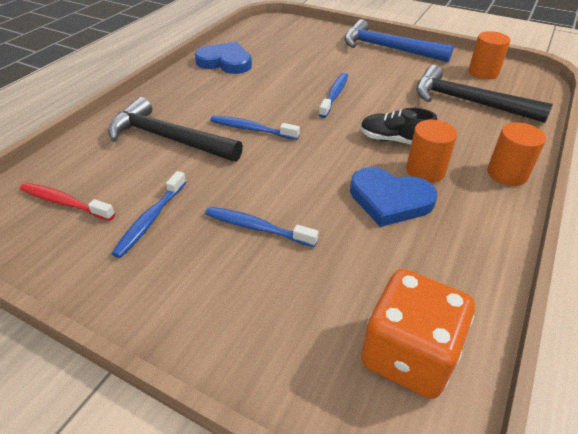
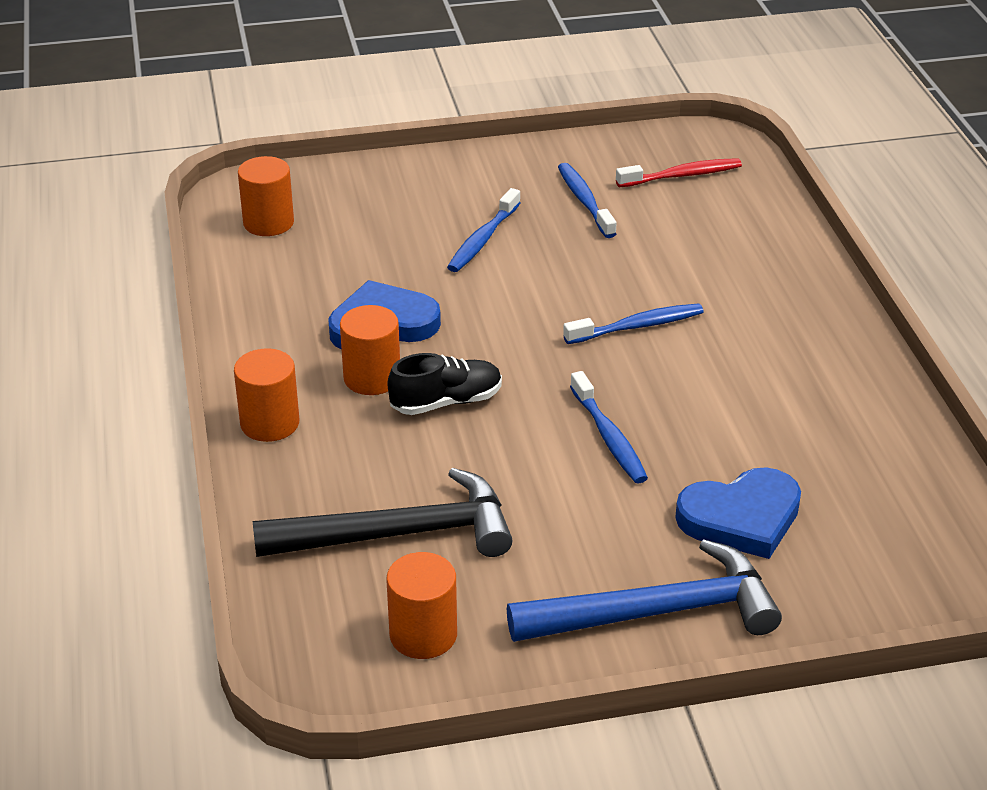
camera: 140 degrees right, 5 degrees down
(168, 138) = (709, 268): black hammer -> none
(225, 62) = (859, 413): blue heart -> blue heart (741, 518)
(257, 227) = (482, 239): blue toothbrush -> blue toothbrush turned 135 degrees clockwise
(408, 355) = (268, 223): orange dice -> orange cylinder

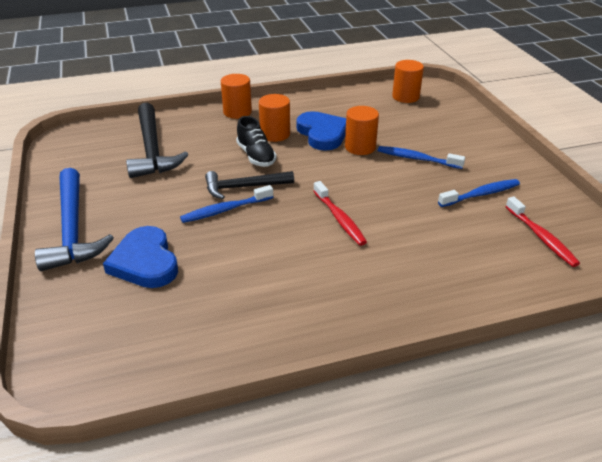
camera: 85 degrees right, 0 degrees up
(423, 635) = (81, 160): orange cylinder -> orange cylinder (360, 147)
(545, 417) = (243, 187): none -> black hammer
(637, 326) = (339, 219): blue toothbrush -> red toothbrush

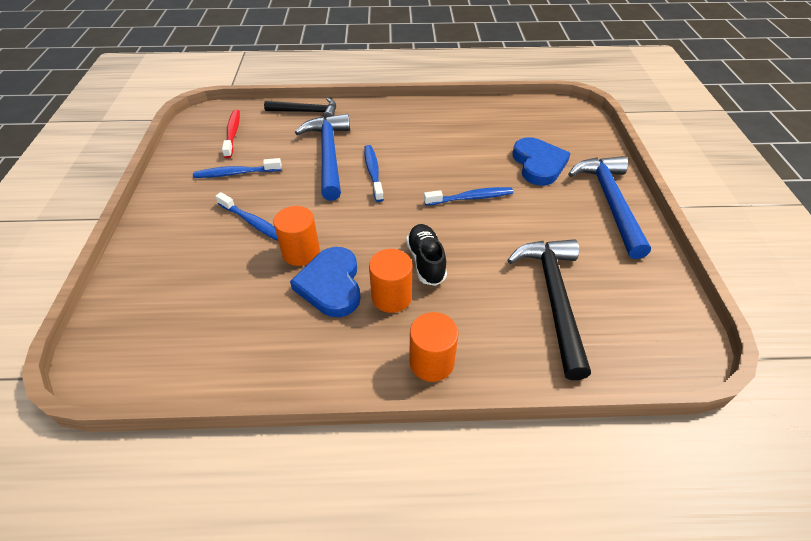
camera: 165 degrees left, 10 degrees up
(243, 187) = (449, 220): black hammer -> black hammer (307, 112)
(339, 219) = (373, 172): red toothbrush -> blue toothbrush
(403, 230) = (329, 155): none -> blue hammer
(405, 97) = (161, 345): orange cylinder -> none

